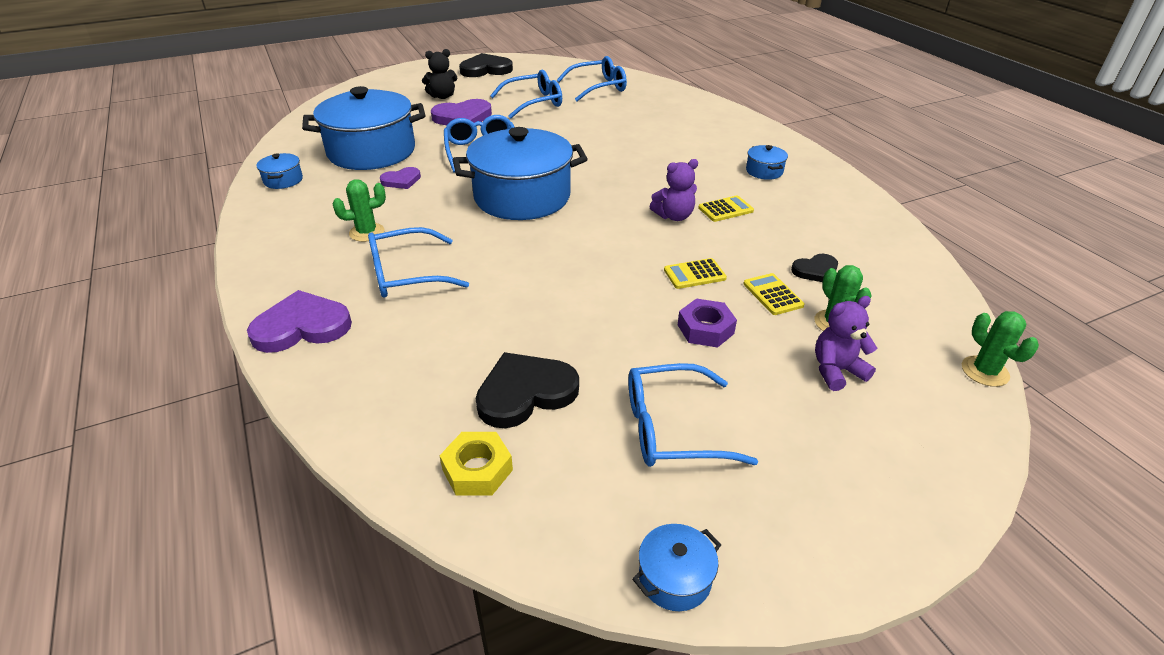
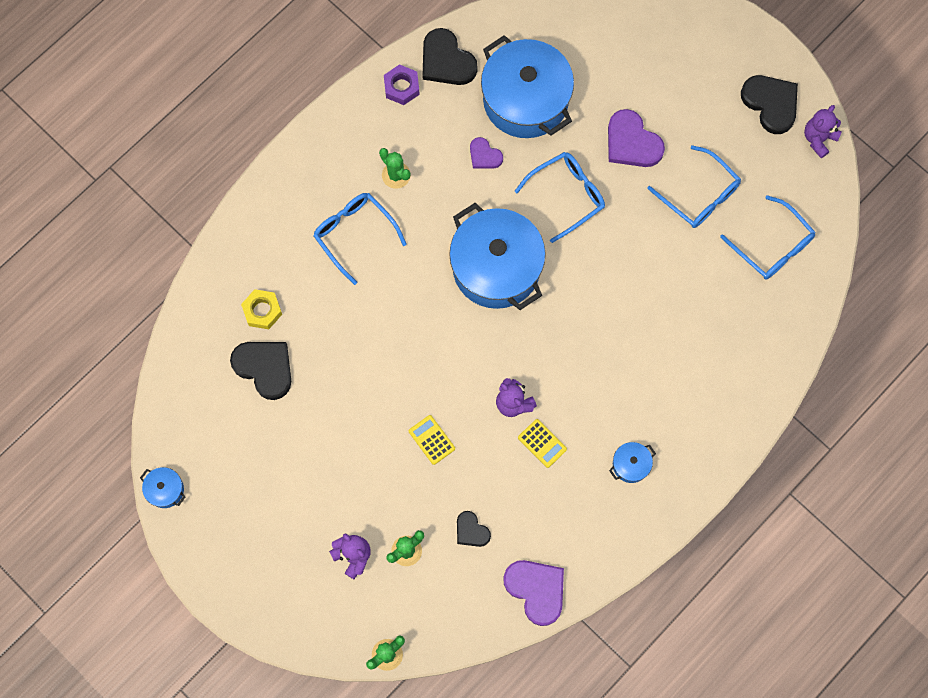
camera: 70 degrees right, 35 degrees up
(283, 180) = (446, 61): blue pot -> black heart
(302, 326) = (275, 201): purple heart -> purple heart (536, 590)
(442, 96) = (674, 96): black teddy bear -> none
(477, 470) = (198, 367): yellow nut -> yellow nut (262, 311)
(528, 61) = (818, 139): none -> purple teddy bear
(672, 428) = (265, 464): blue glasses -> none
(705, 329) = (367, 462): purple nut -> purple nut (401, 87)
(772, 295) = (426, 502): yellow calculator -> none

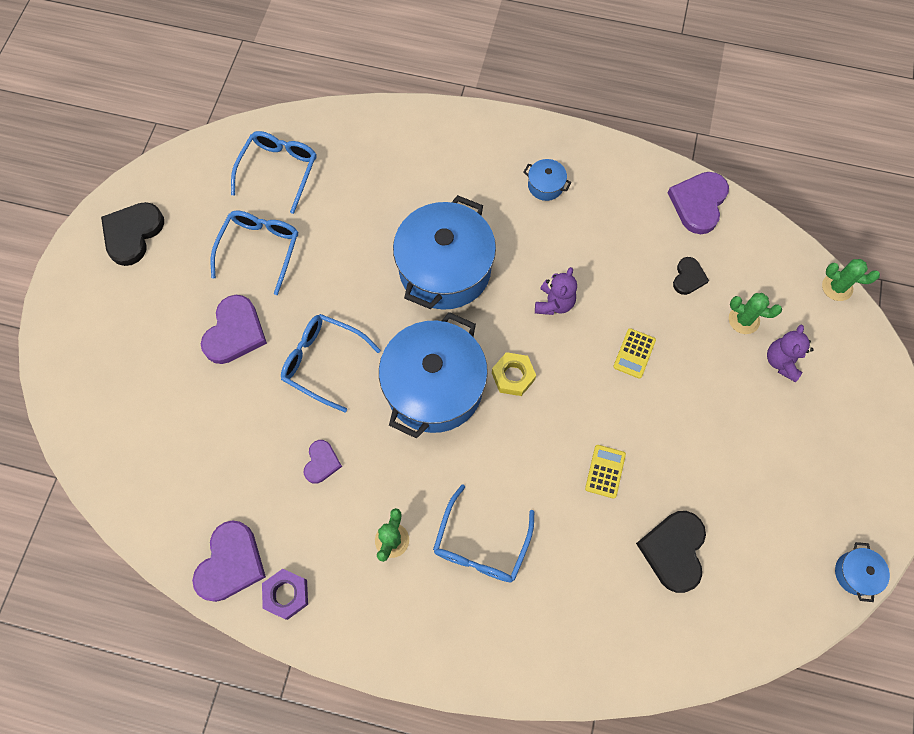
camera: 120 degrees left, 5 degrees down
(262, 311) = (619, 591): yellow nut -> yellow nut (513, 376)
(446, 61) = (231, 563): black heart -> purple heart
(525, 100) = (237, 455): blue pot -> blue pot (445, 269)
(542, 443) = (574, 261): yellow calculator -> yellow calculator (605, 471)
(818, 139) = (151, 181): purple teddy bear -> none

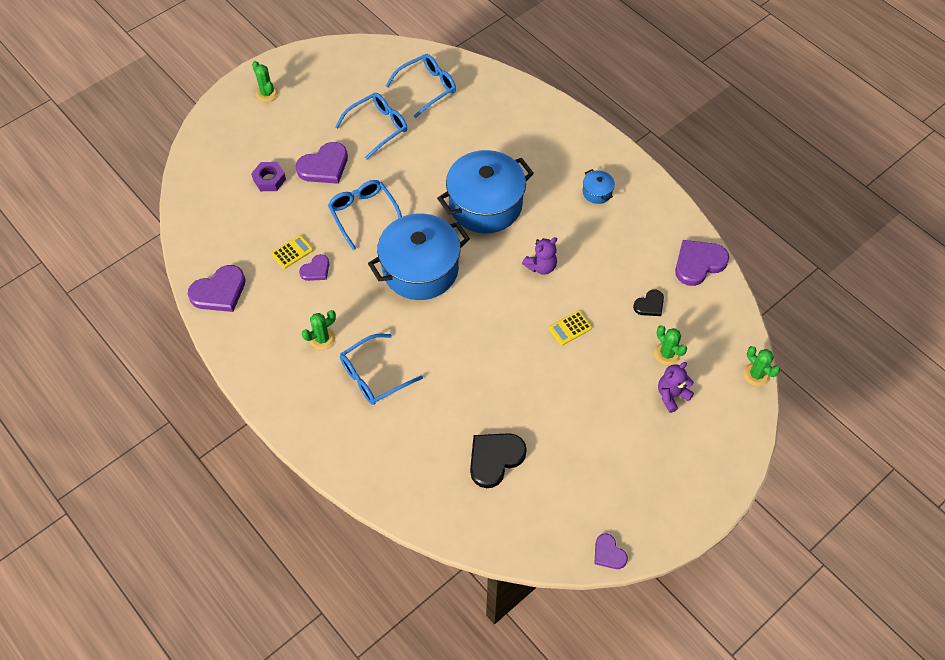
camera: 35 degrees right, 10 degrees down
(98, 284) = (267, 93): none -> green cactus
(132, 234) = (309, 76): black heart -> none
(286, 594) = (237, 328): purple nut -> purple nut (269, 179)
(513, 376) = (476, 293): yellow nut -> none
(605, 471) = (489, 385): yellow calculator -> yellow calculator (292, 252)
(855, 573) = (608, 553): blue pot -> purple heart

